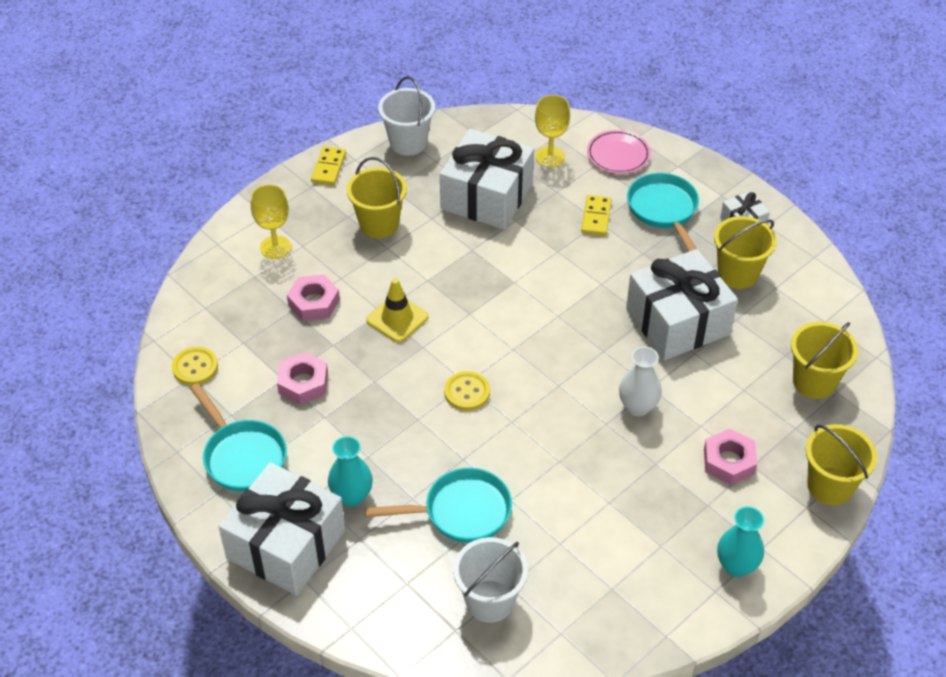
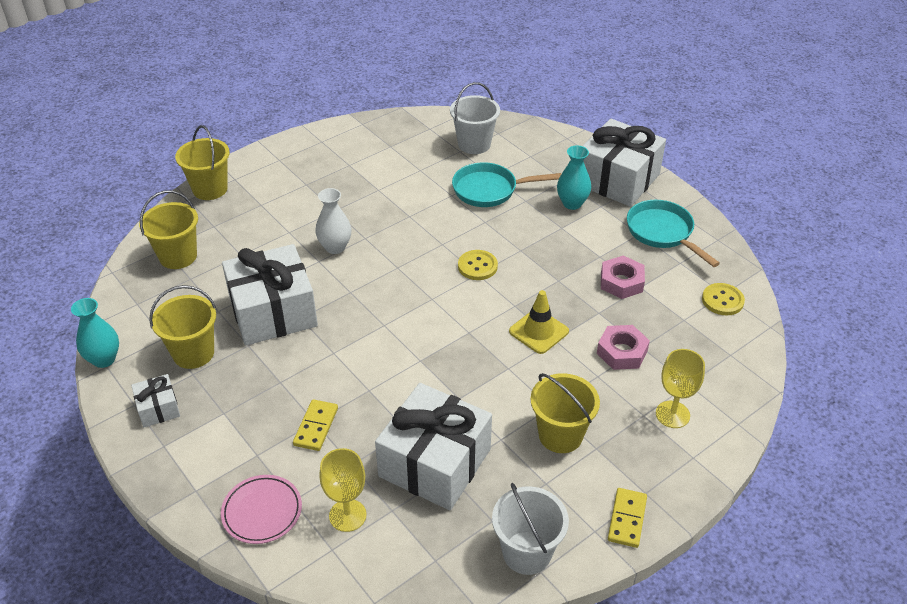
camera: 175 degrees left, 5 degrees down
(664, 210) = (237, 430): turquoise pan -> none
(729, 461) = (278, 208): pink nut -> none
(736, 566) = (301, 152): turquoise vase -> turquoise vase (104, 359)

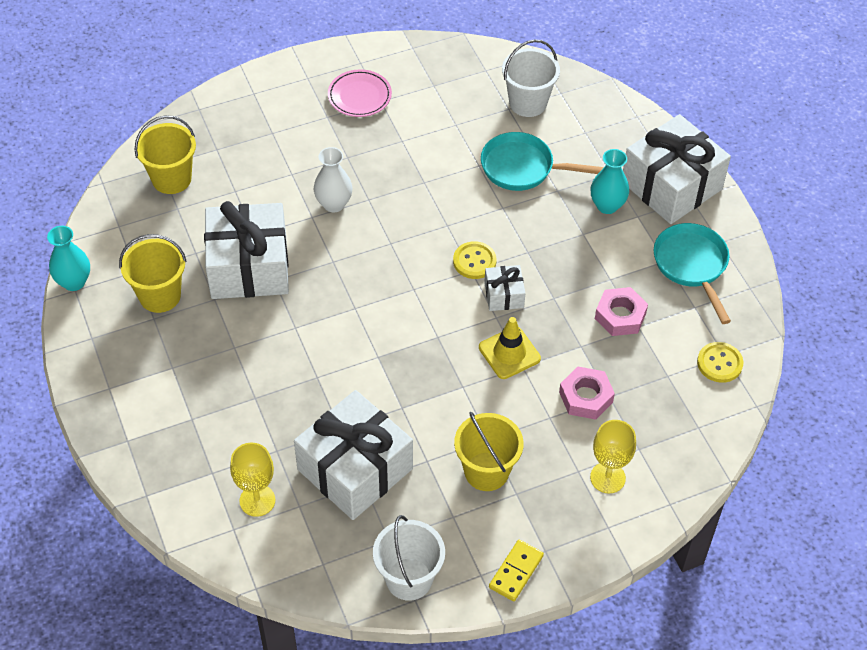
camera: 15 degrees right, 10 degrees up
(158, 408) = (113, 348): white gift -> white gift (504, 295)
(210, 189) = (224, 101): yellow bucket -> none
(262, 512) = (181, 477): pink plate -> pink plate (359, 96)
(316, 427) = (254, 404): yellow domino -> none

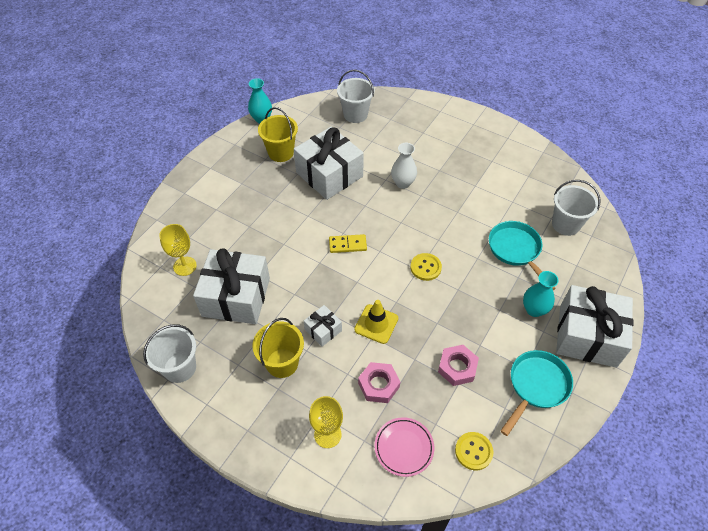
camera: 55 degrees right, 0 degrees up
(171, 179) = (355, 114): yellow bucket -> white bucket
(359, 96) = (485, 151): pink plate -> pink plate (404, 447)
(504, 295) = (415, 296): white gift -> white gift (323, 330)
(516, 572) = (221, 422): yellow domino -> yellow domino (347, 245)

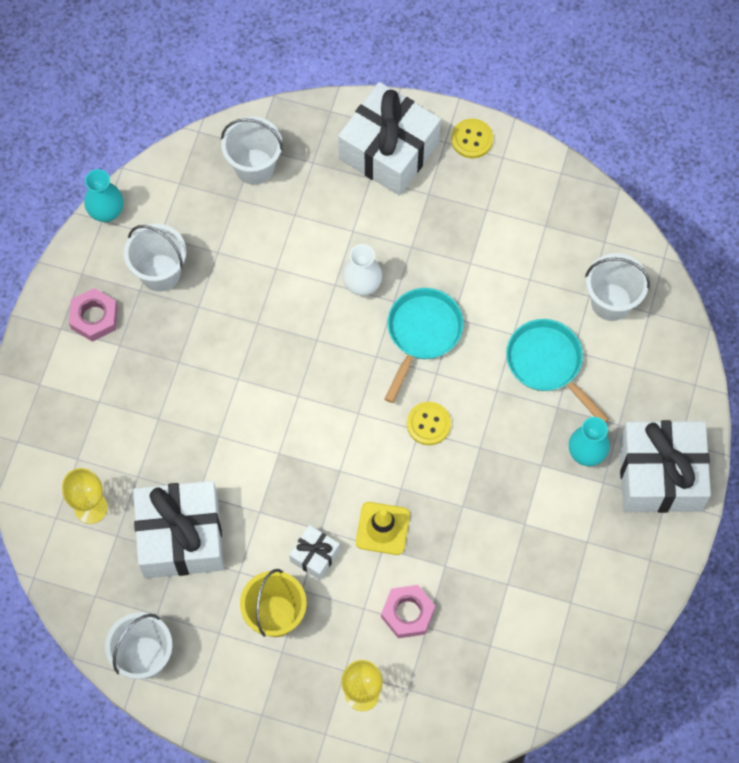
camera: 15 degrees left, 15 degrees up
(281, 153) = (160, 273): yellow bucket -> white bucket
(329, 174) = (247, 296): white gift -> white gift (389, 150)
(347, 245) = (310, 414): yellow domino -> none
(404, 447) = (458, 685): pink plate -> none
(457, 367) = (501, 563): pink nut -> pink nut (94, 317)
(473, 451) = (542, 668): yellow button -> yellow button (472, 139)
(536, 386) = (605, 563): turquoise pan -> turquoise pan (422, 333)

